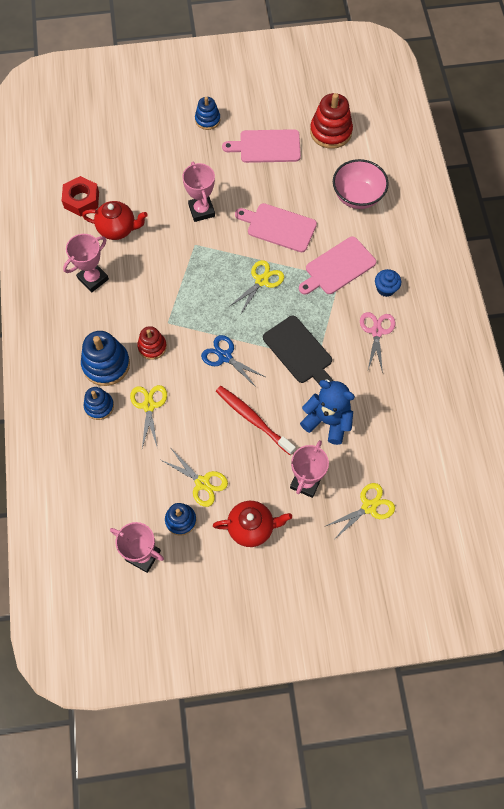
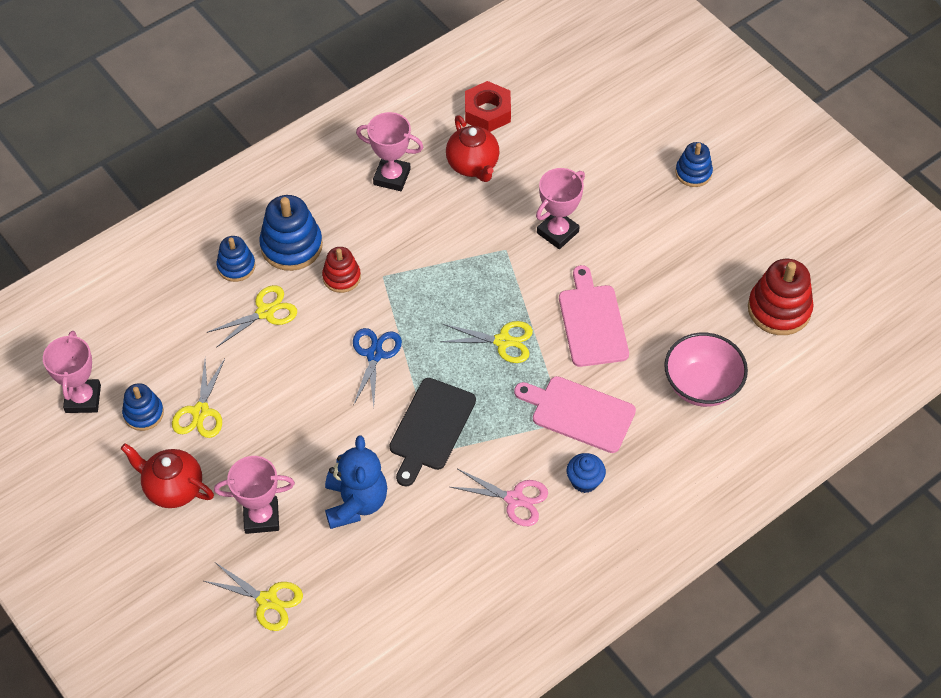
camera: 60 degrees right, 10 degrees down
(251, 527) = (173, 488): red teapot -> red teapot turned 150 degrees clockwise
(253, 419) = (310, 423): red toothbrush -> none
(267, 146) = (702, 252): pink cutting board -> none
(376, 331) = (514, 499): pink scissors -> pink scissors turned 45 degrees clockwise

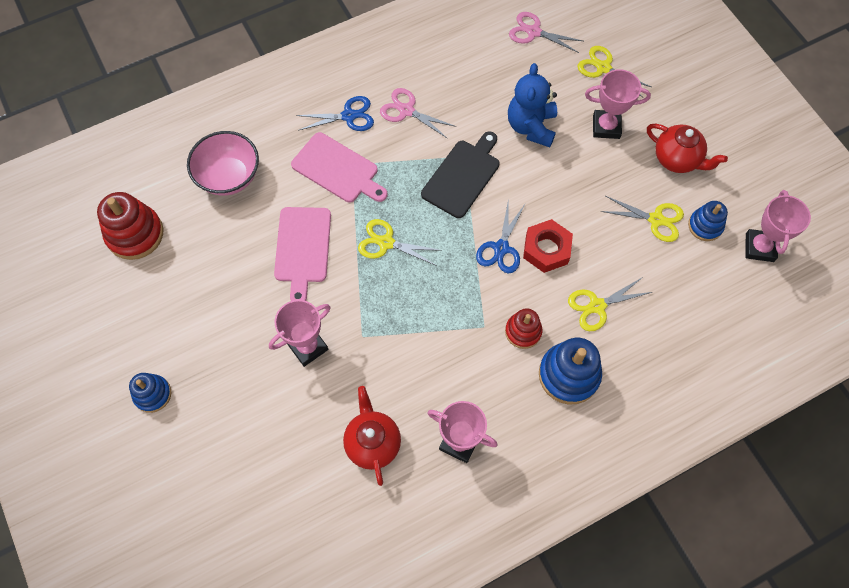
camera: 170 degrees left, 10 degrees up
(200, 412) = (656, 219): yellow scissors -> yellow scissors turned 90 degrees clockwise
(236, 266) = (623, 360): blue stacking toy -> none
(366, 641) = (533, 32): none -> pink scissors
(487, 112) = (342, 514): red nut -> red nut (546, 249)
(584, 481) = (349, 116): blue cupcake -> blue scissors

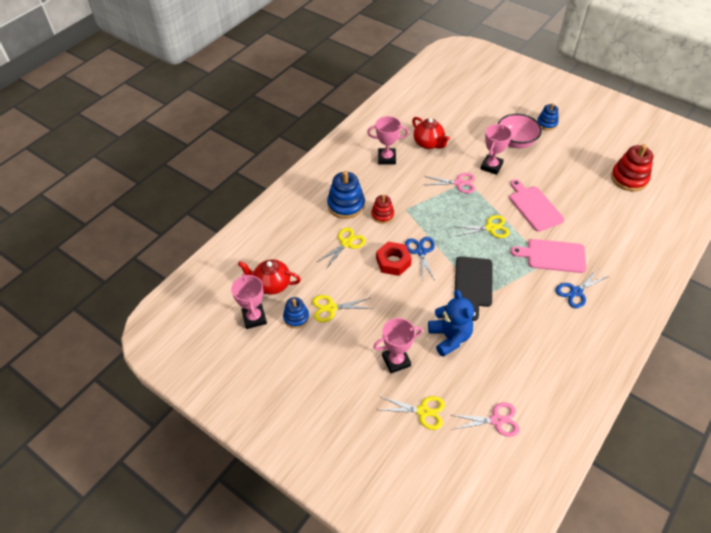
camera: 155 degrees right, 15 degrees down
(229, 177) = (611, 226): pink bowl -> pink bowl (515, 142)
(406, 110) = (542, 312): pink scissors -> pink scissors (459, 183)
(677, 159) = (333, 357): red teapot -> red teapot (272, 285)

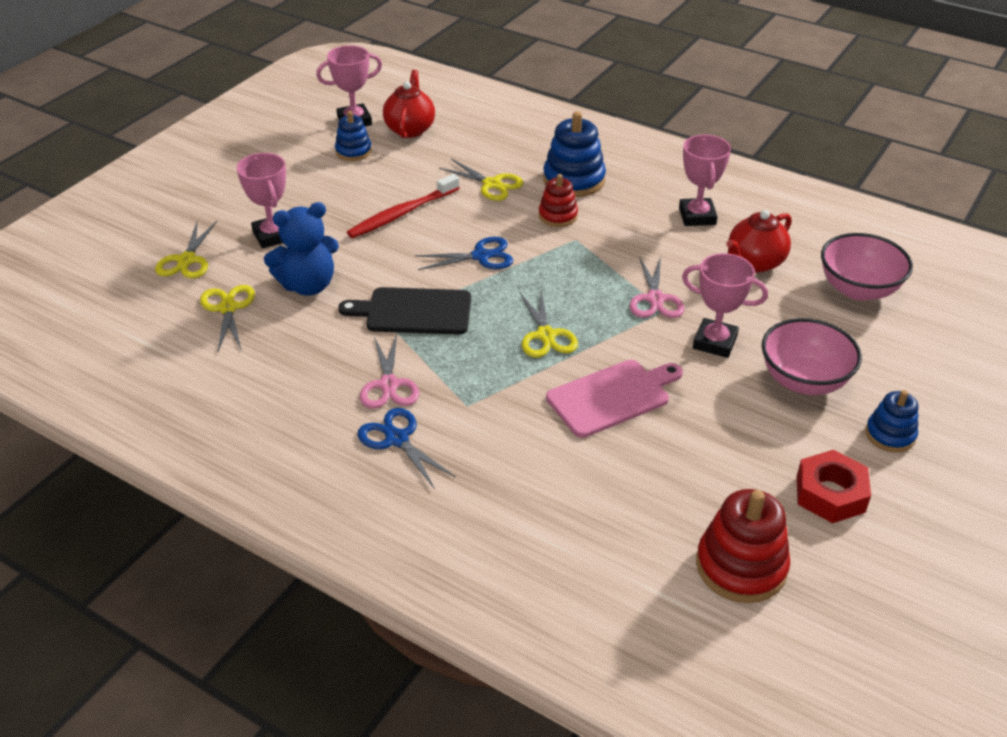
camera: 85 degrees right, 10 degrees down
(331, 308) = (368, 178): yellow scissors -> yellow scissors (228, 308)
(375, 289) = (402, 213): none -> red toothbrush
(393, 262) = (457, 229): red nut -> red nut (830, 494)
(449, 113) = (858, 289): none -> pink bowl
(496, 420) = (156, 328): pink scissors -> pink scissors (389, 385)
(553, 256) = (484, 414): pink cutting board -> none

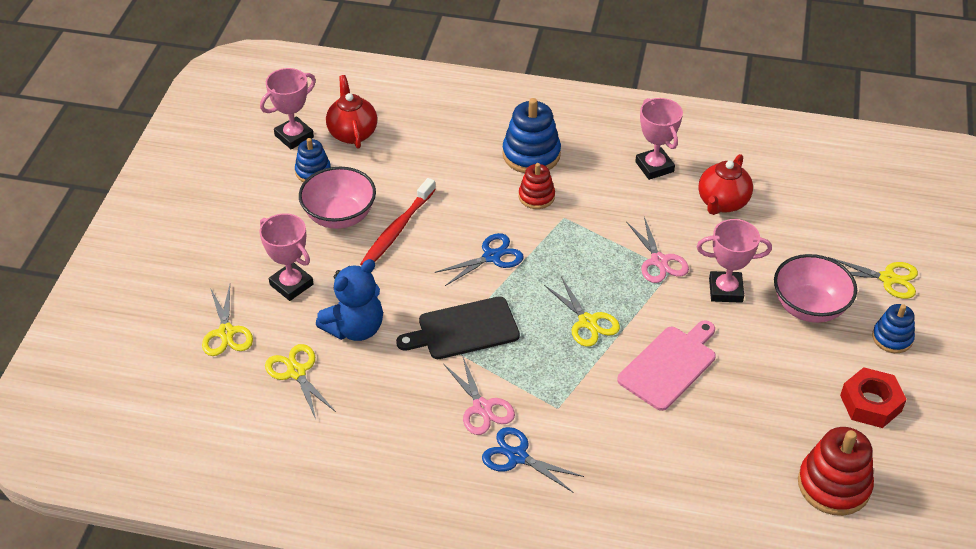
camera: 20 degrees left, 5 degrees up
(492, 184) = (461, 177): yellow scissors -> yellow scissors (888, 278)
(858, 289) = (814, 207): pink bowl -> pink bowl (340, 216)

